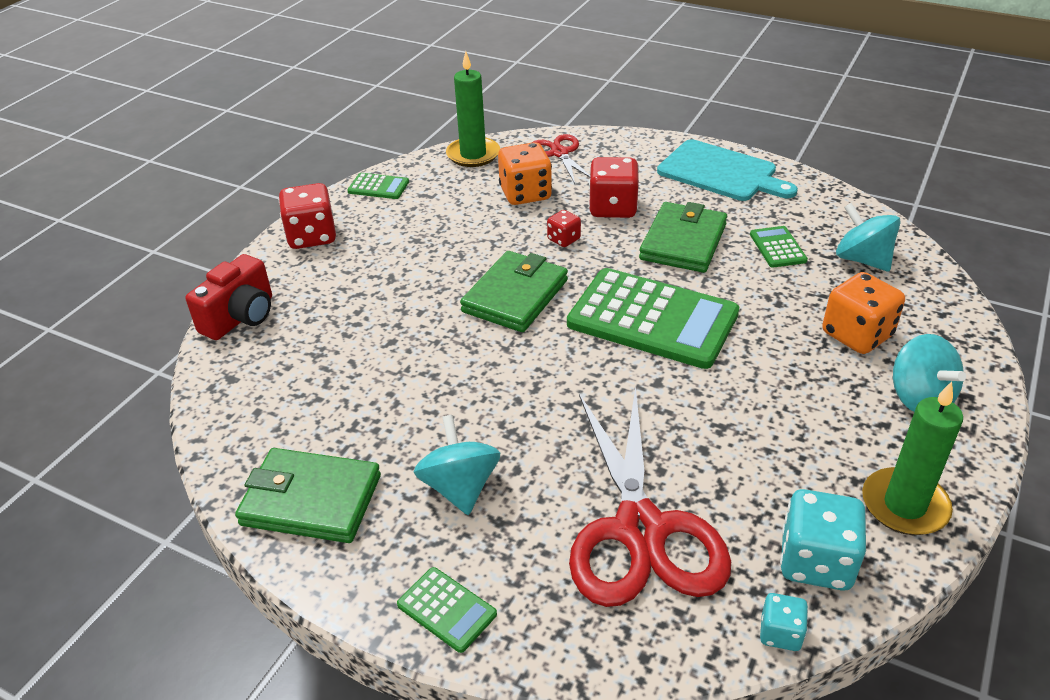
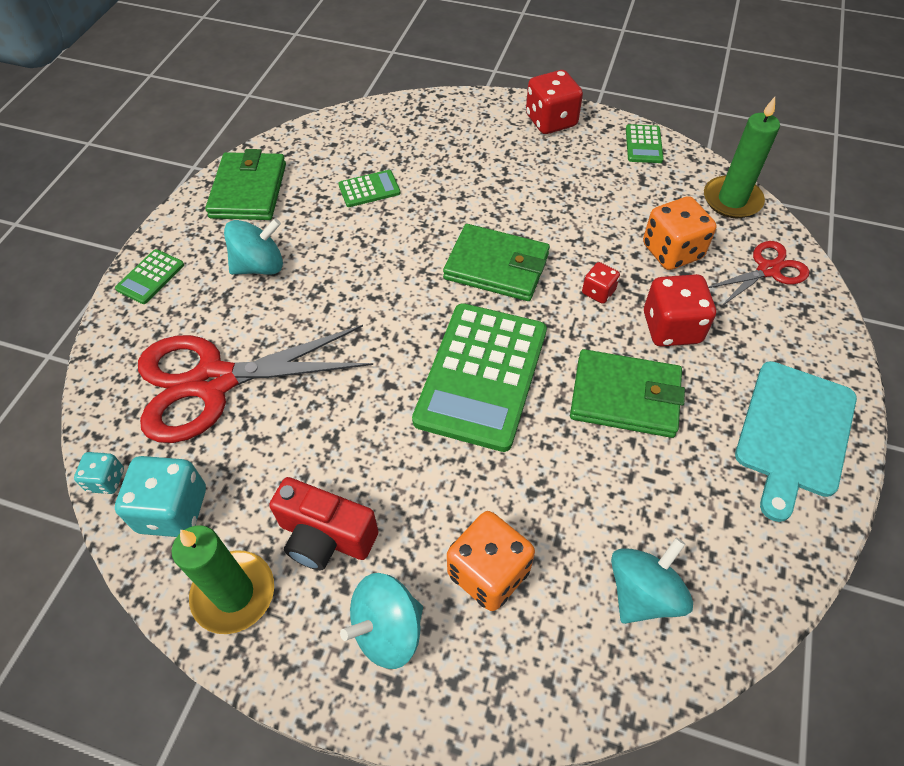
camera: 80 degrees right, 15 degrees up
(241, 317) = (435, 109): red camera -> red camera (325, 537)
(777, 247) = (642, 494): green calculator -> green calculator (369, 189)

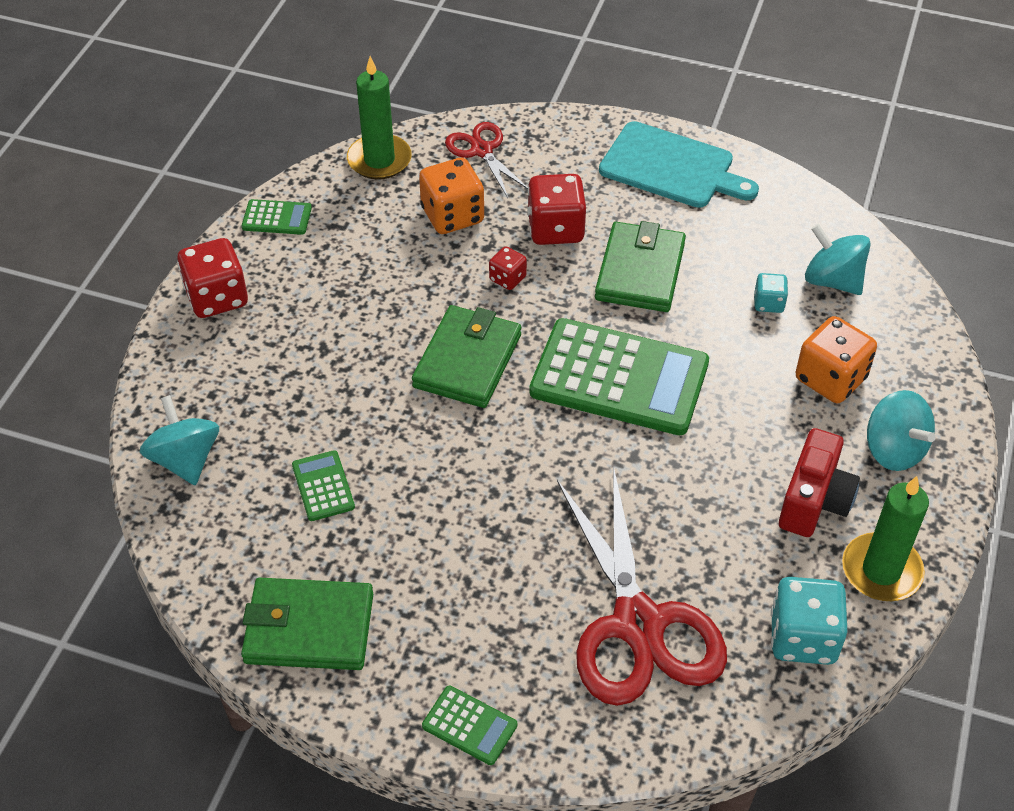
camera: 90 degrees left, 5 degrees down
(106, 480) = (775, 711): turquoise dice -> turquoise dice (768, 303)
(259, 266) = (455, 597): turquoise spinning top -> turquoise spinning top (185, 459)

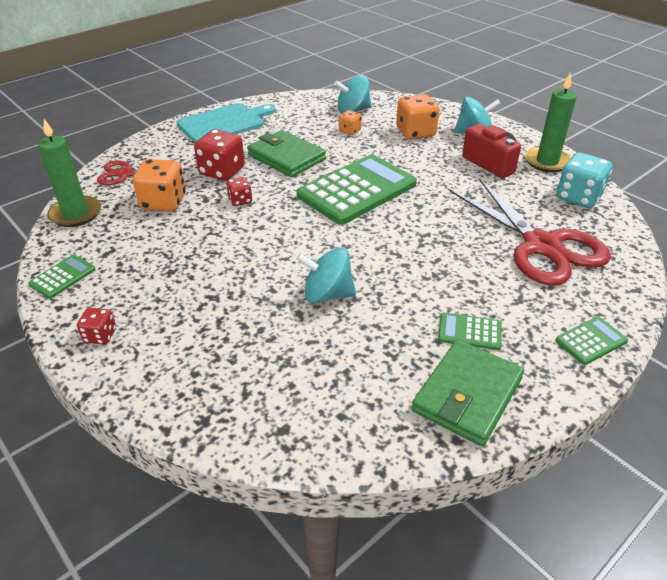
camera: 60 degrees left, 10 degrees down
(185, 459) = (247, 413): turquoise spinning top -> turquoise spinning top (327, 294)
(217, 297) = (100, 336): red dice -> red dice, size x0.54
(323, 486) = (340, 341): green calculator -> green calculator (469, 332)
(467, 361) = (289, 238): green wallet -> none
(638, 623) = (541, 245): red scissors -> red scissors turned 45 degrees clockwise
(768, 303) = (350, 131): turquoise dice -> orange dice

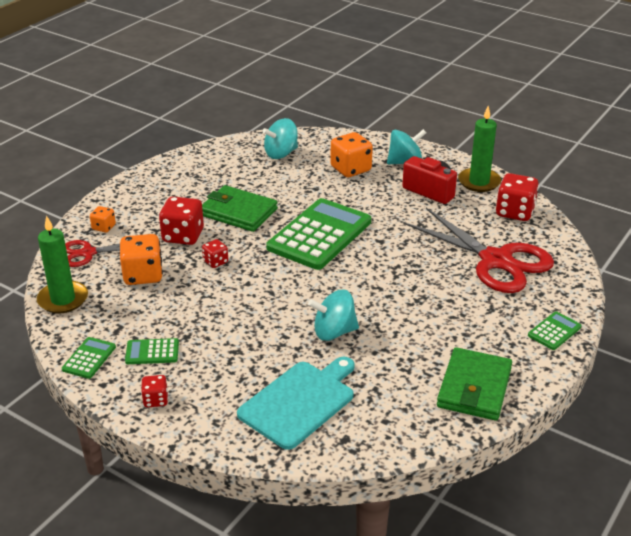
camera: 15 degrees left, 5 degrees down
(224, 123) = (157, 185): turquoise cutting board -> turquoise cutting board (299, 402)
(350, 131) = (287, 176): orange dice -> orange dice (104, 227)
(469, 332) = (460, 341): green calculator -> green calculator (152, 352)
(578, 197) = (514, 212): turquoise dice -> red dice

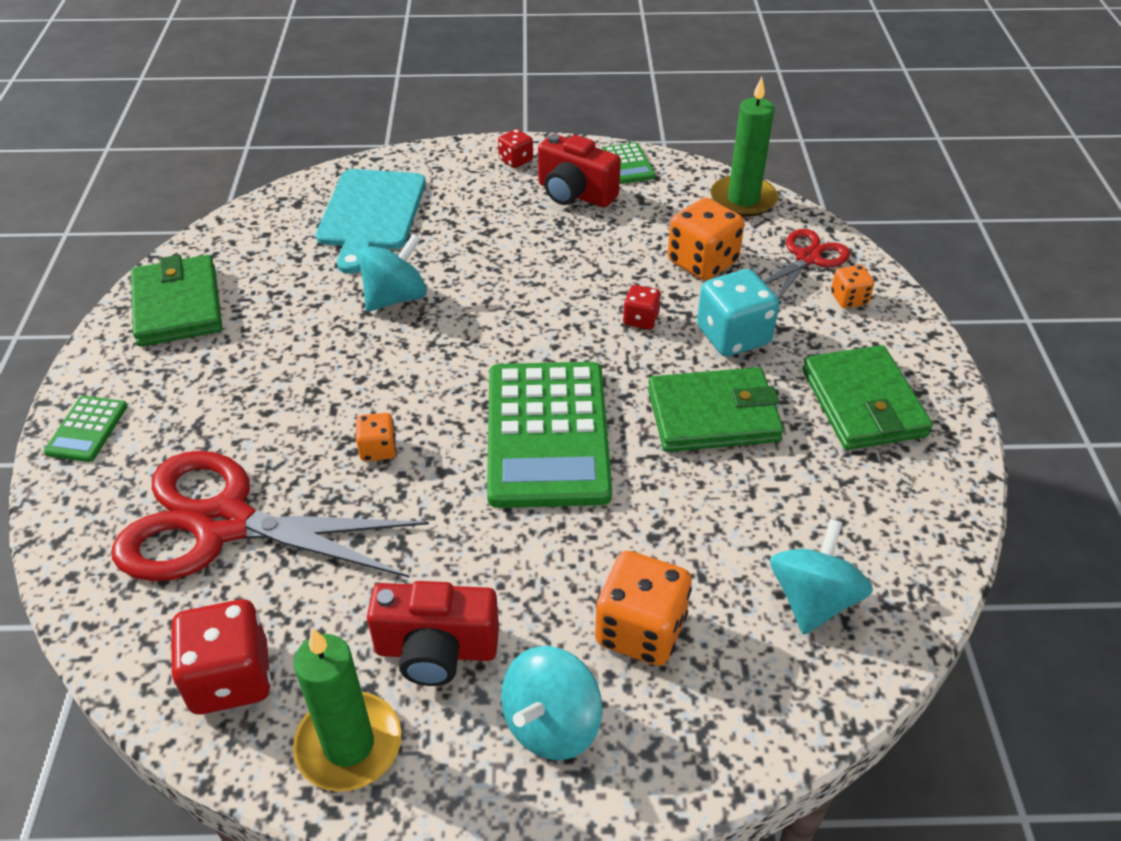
camera: 145 degrees right, 10 degrees up
(152, 352) = (574, 194): green calculator -> red camera
(170, 191) = (863, 403): none -> green wallet
(183, 236) = (733, 336): red dice -> turquoise dice
(404, 260) = (378, 449): none -> orange dice

